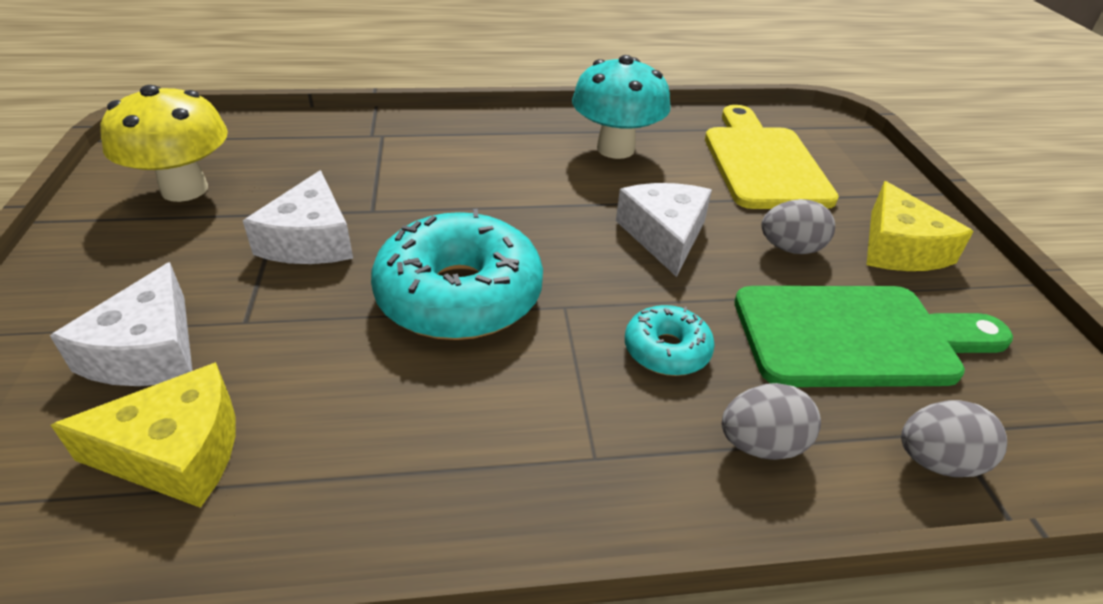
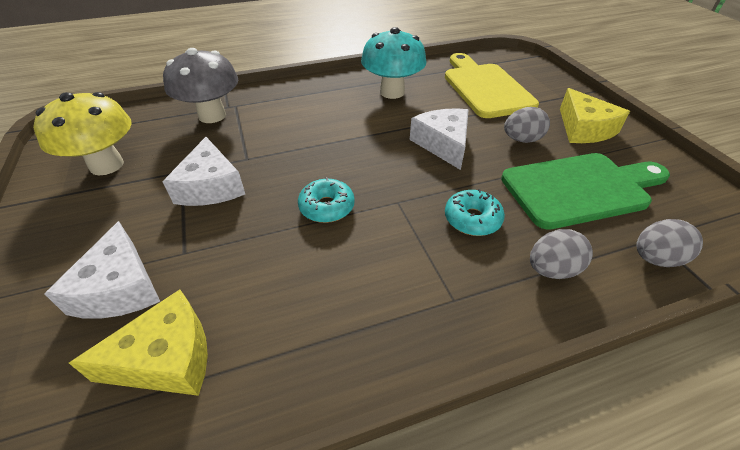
camera: 10 degrees left, 5 degrees up
(346, 144) = (212, 116): none -> grey mushroom
(459, 296) = (327, 207): turquoise donut -> turquoise donut, size x0.50

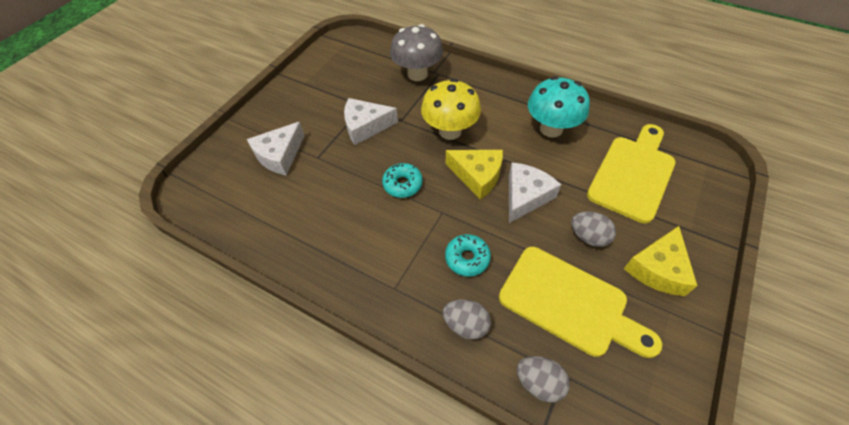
camera: 50 degrees right, 10 degrees up
(107, 165) = (336, 77): yellow mushroom -> yellow mushroom (450, 131)
(167, 358) = (264, 203): yellow cheese -> yellow cheese (477, 176)
(211, 186) = (365, 126): white cheese -> white cheese turned 45 degrees clockwise
(580, 189) = (569, 303): green cutting board -> yellow cutting board

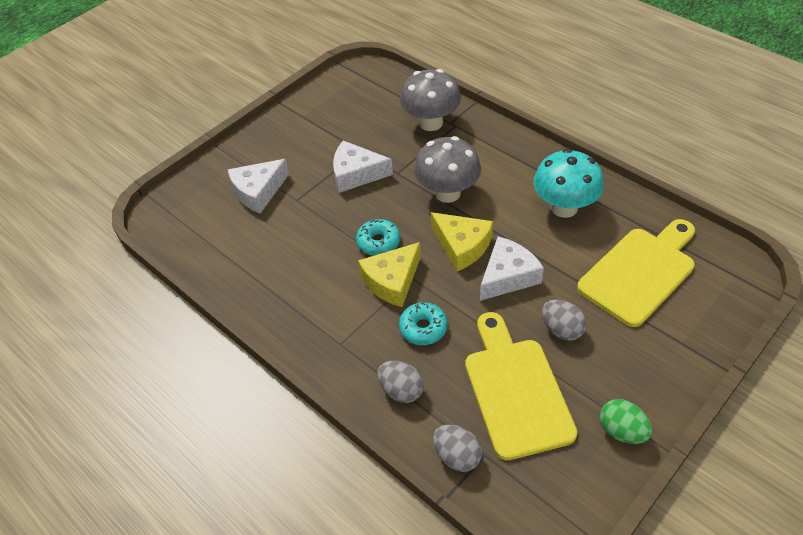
camera: 15 degrees right, 5 degrees down
(450, 131) = (447, 193): yellow mushroom -> grey mushroom
(569, 303) = (515, 390): yellow cutting board -> yellow cutting board turned 150 degrees counterclockwise
(657, 269) = (626, 375): yellow cheese -> yellow cheese (392, 281)
(675, 323) = (622, 431): none -> green egg

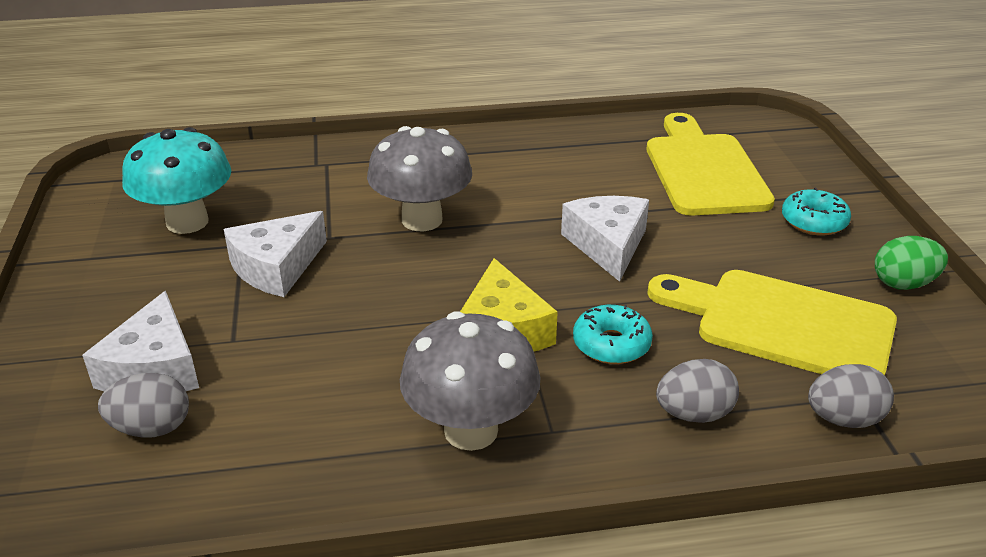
camera: 55 degrees left, 15 degrees down
(378, 242) = (421, 308): turquoise donut -> turquoise donut (814, 222)
(431, 123) = (292, 175): grey mushroom -> grey mushroom (471, 430)
(462, 246) = (519, 252): yellow cheese -> none
(562, 329) = (727, 250): grey egg -> grey egg (152, 428)
(564, 207) = (558, 164): turquoise mushroom -> turquoise mushroom (187, 222)

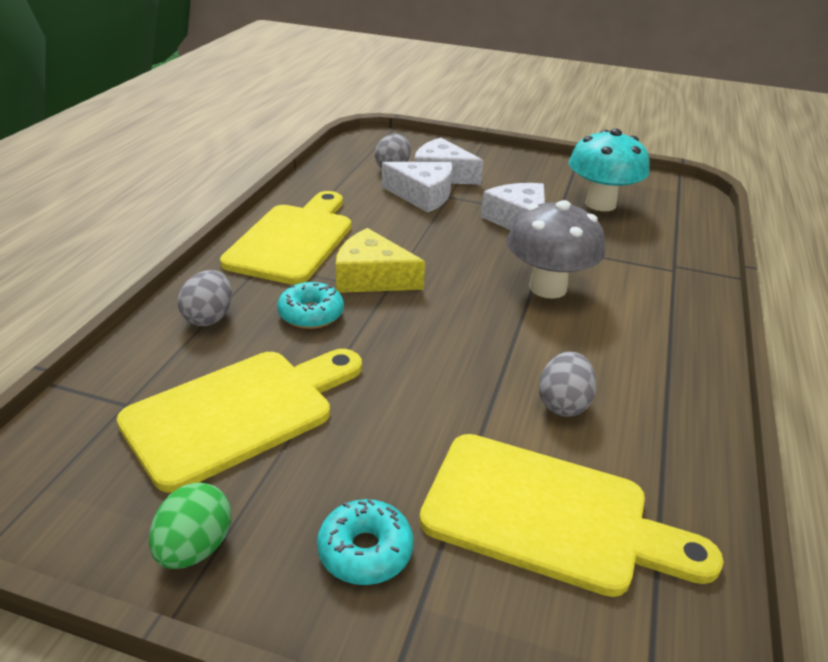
camera: 115 degrees right, 0 degrees up
(471, 430) = (293, 240): grey mushroom -> yellow cutting board
(607, 245) = (439, 366): white cheese -> white cheese (422, 195)
(843, 419) = (118, 380): grey egg -> grey egg (563, 404)

